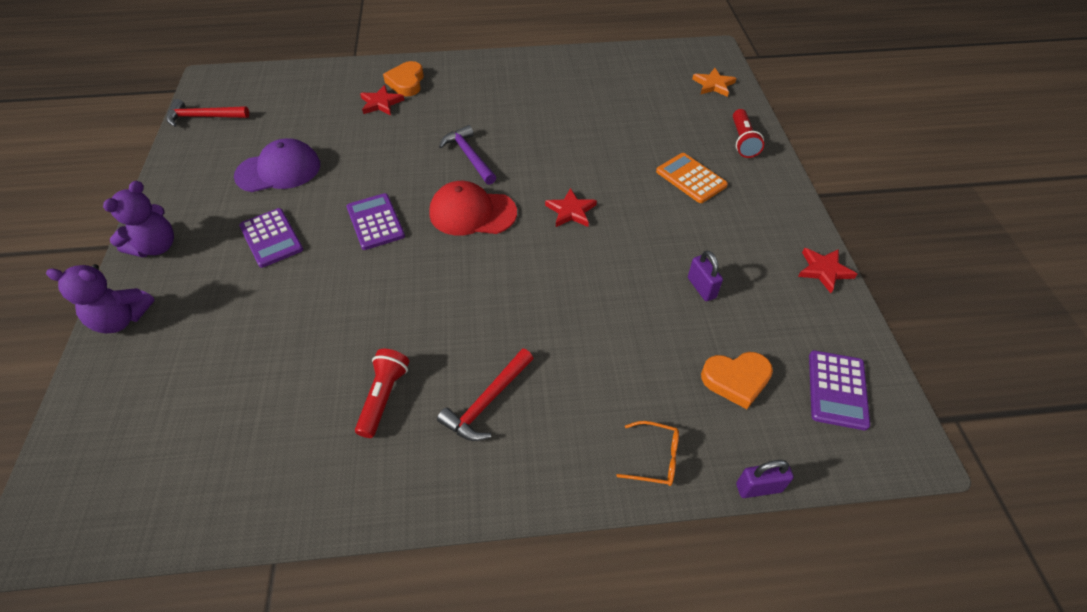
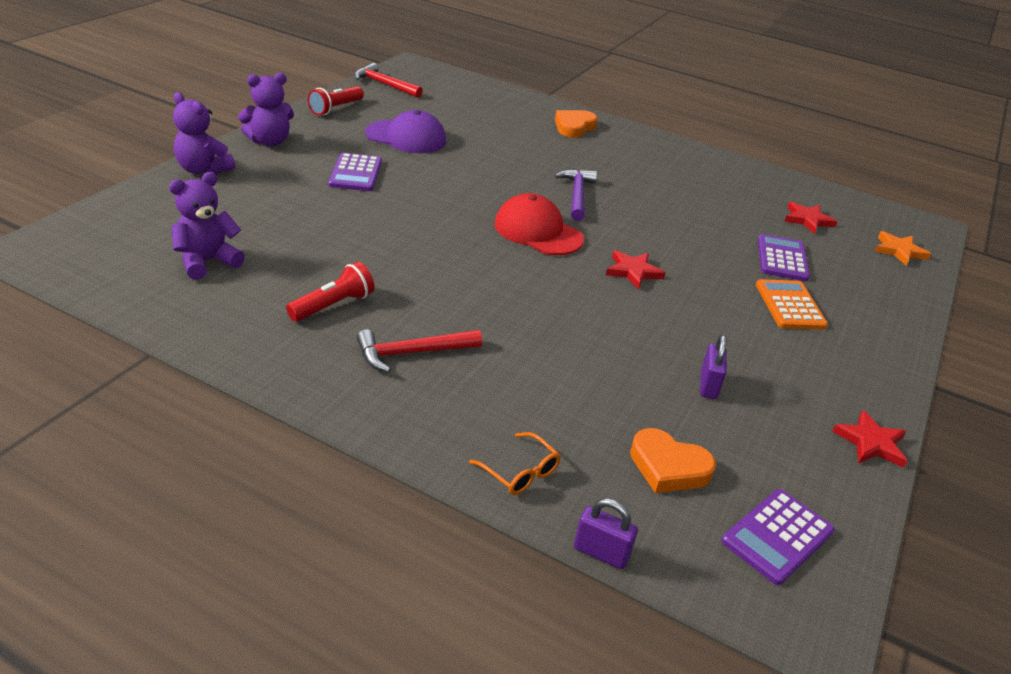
camera: 30 degrees right, 15 degrees down
(230, 425) = (207, 261): none -> purple teddy bear
(375, 222) = (447, 200): purple calculator -> purple calculator (782, 258)
(381, 103) = (536, 131): red star -> red star (807, 220)
(743, 141) = (885, 305): red flashlight -> red flashlight (335, 109)

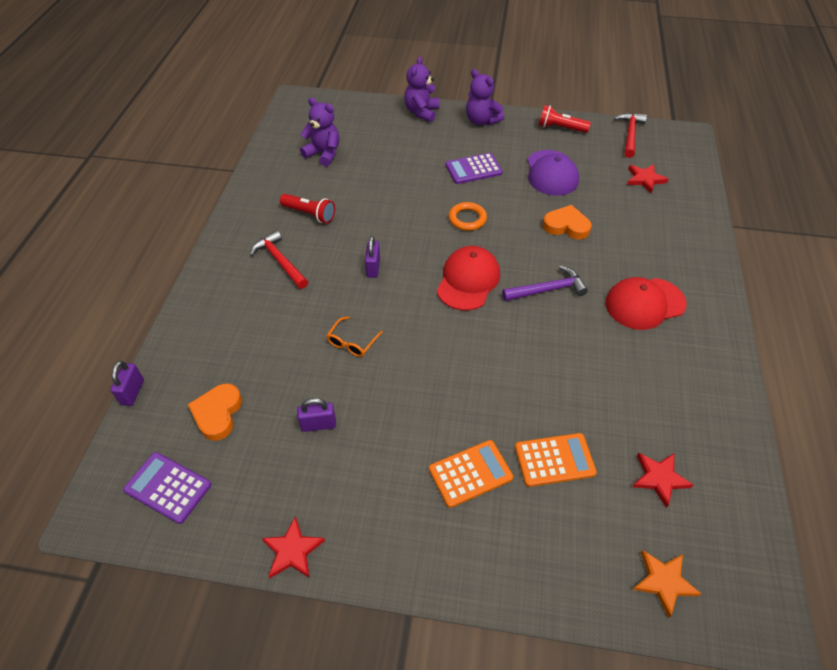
camera: 75 degrees right, 15 degrees up
(439, 203) = (467, 219): none -> orange ring
(477, 284) = (373, 268): none -> purple padlock
(520, 472) = (189, 339): orange glasses -> orange glasses (352, 342)
(574, 127) = (679, 258): orange heart -> orange heart (566, 226)
(620, 160) = (644, 303): none -> red cap
(633, 271) = (450, 350): red star -> red star (645, 179)
(782, 258) = (554, 460): purple calculator -> orange calculator

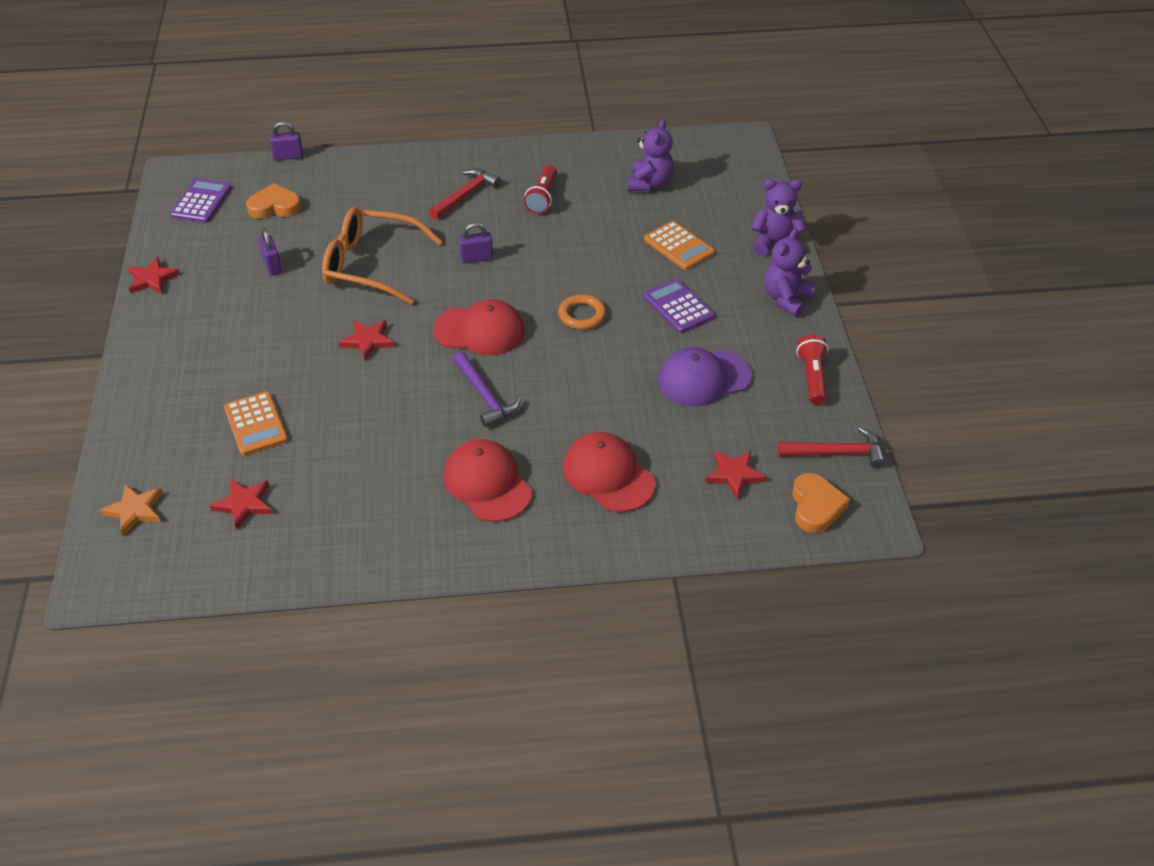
camera: 75 degrees right, 5 degrees down
(352, 342) = (371, 265): orange glasses -> orange glasses, size x2.29
(459, 358) = (367, 341): none -> red star
(470, 473) = (234, 368): orange calculator -> orange calculator (679, 246)
(566, 226) = (602, 402): orange heart -> orange heart (816, 506)
(641, 237) = (608, 475): none -> red cap

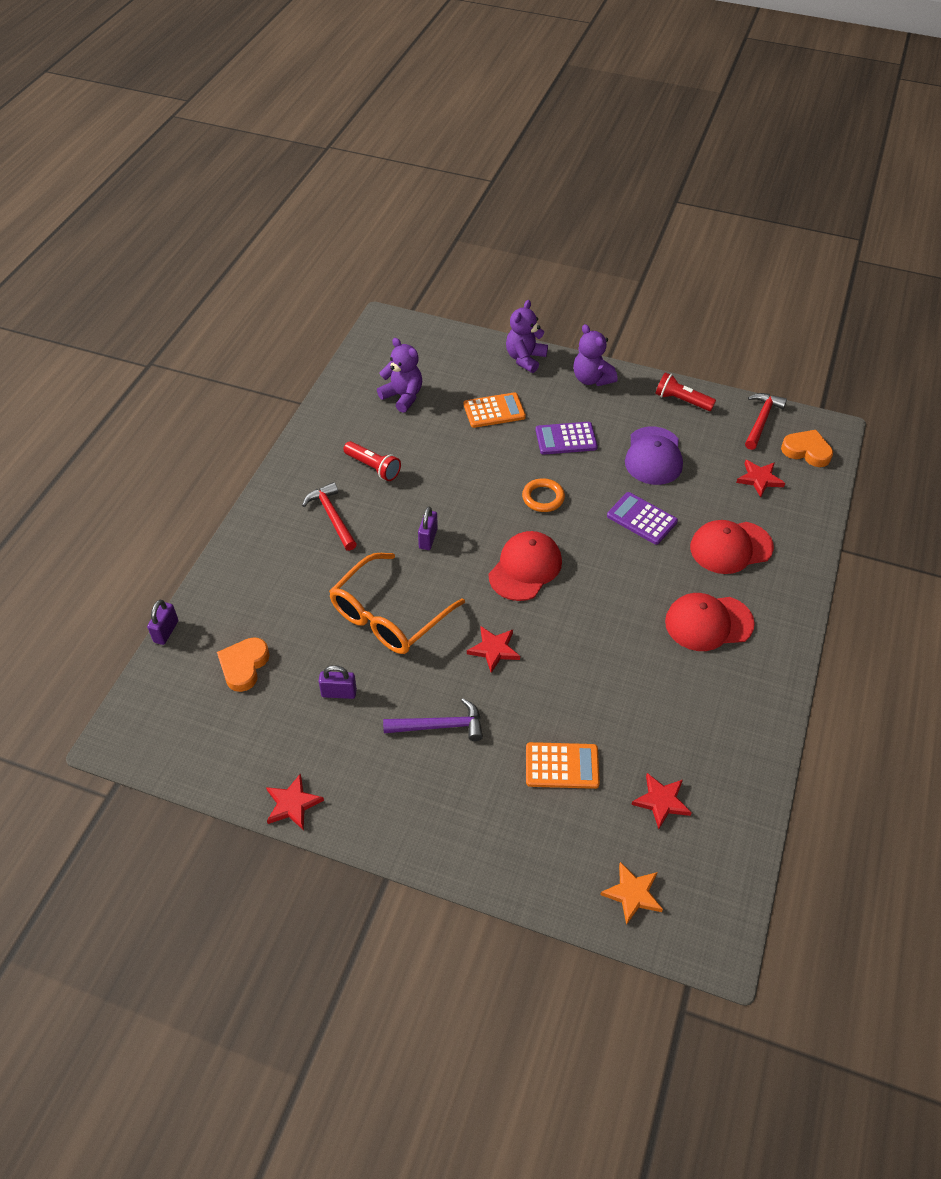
camera: 65 degrees left, 5 degrees up
(201, 201) = (187, 728): purple calculator -> purple calculator (641, 519)
(485, 396) = (608, 591): purple hammer -> purple hammer (440, 726)

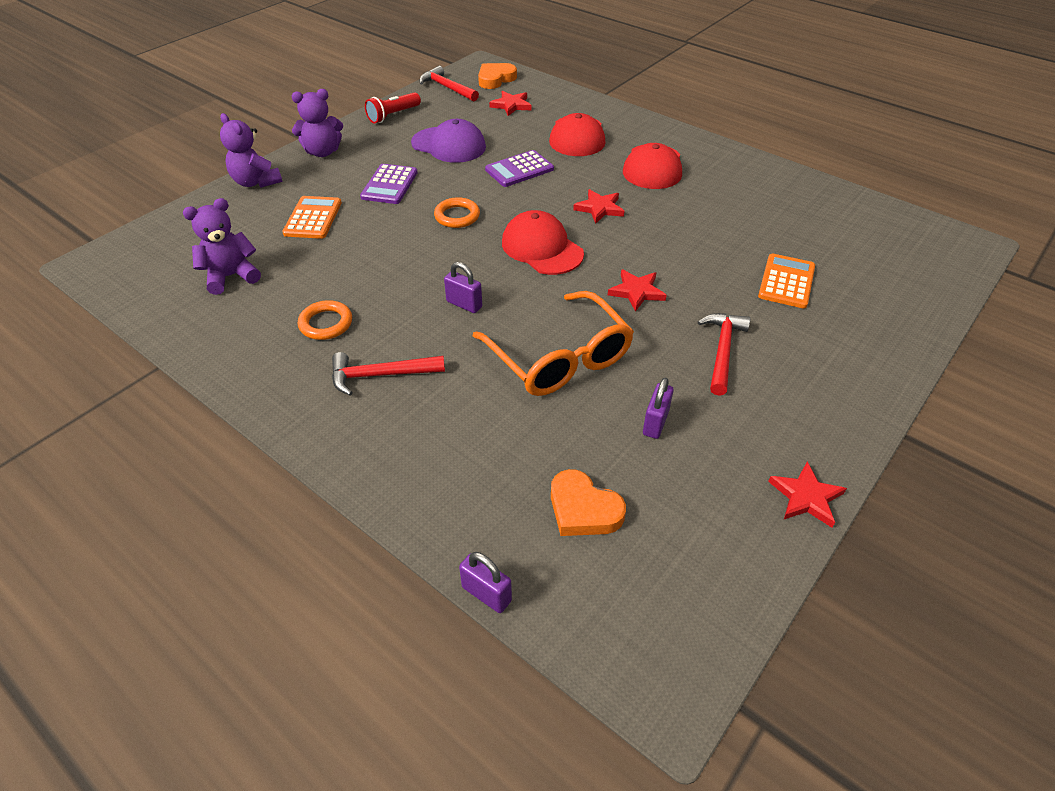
camera: 70 degrees left, 5 degrees down
(373, 467) = (326, 323): red flashlight -> orange ring
(440, 726) = (722, 351): purple hammer -> red hammer
(632, 894) = (924, 274): orange star -> none
(661, 801) = (832, 236): red star -> red star (599, 208)

